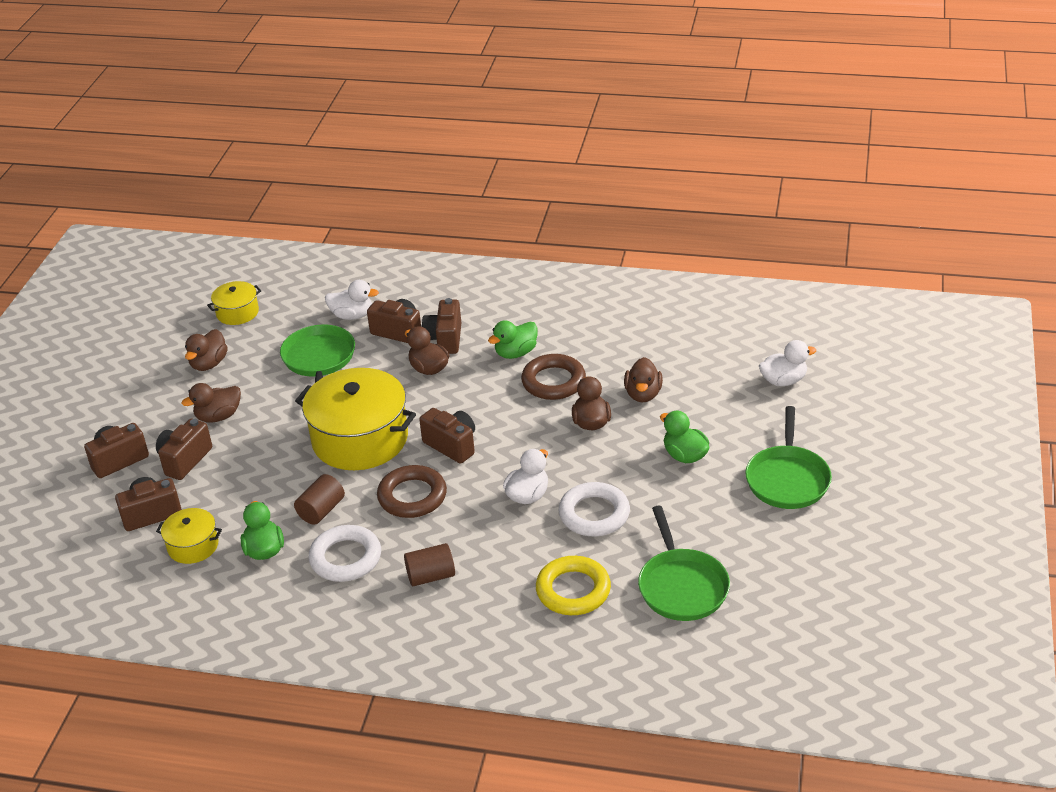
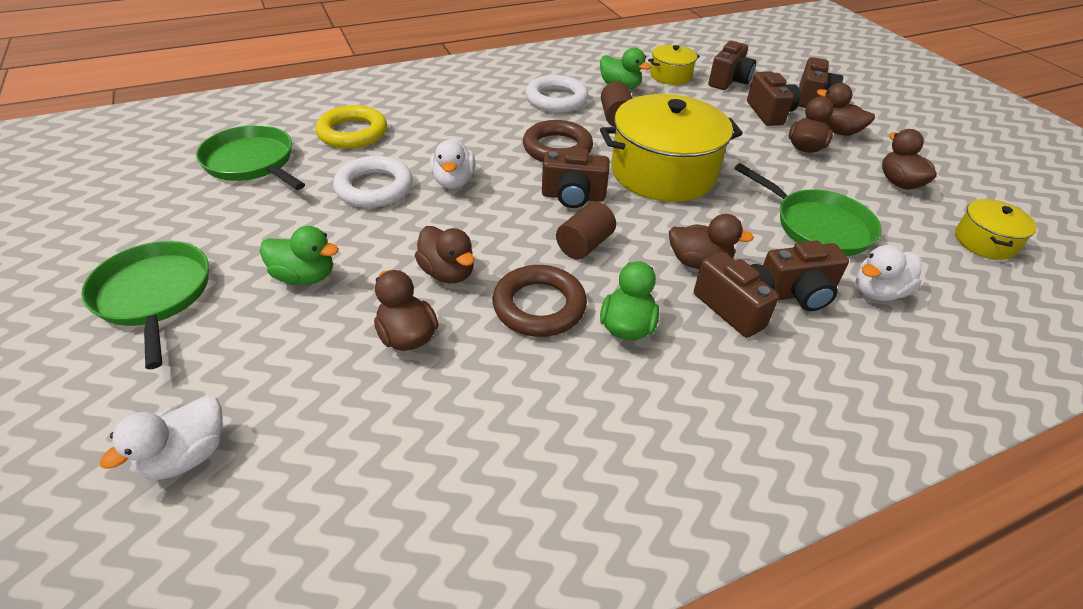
camera: 140 degrees right, 5 degrees up
(165, 420) = (837, 131): none -> brown duck
(431, 576) = (479, 109): brown cylinder -> brown cylinder (584, 245)

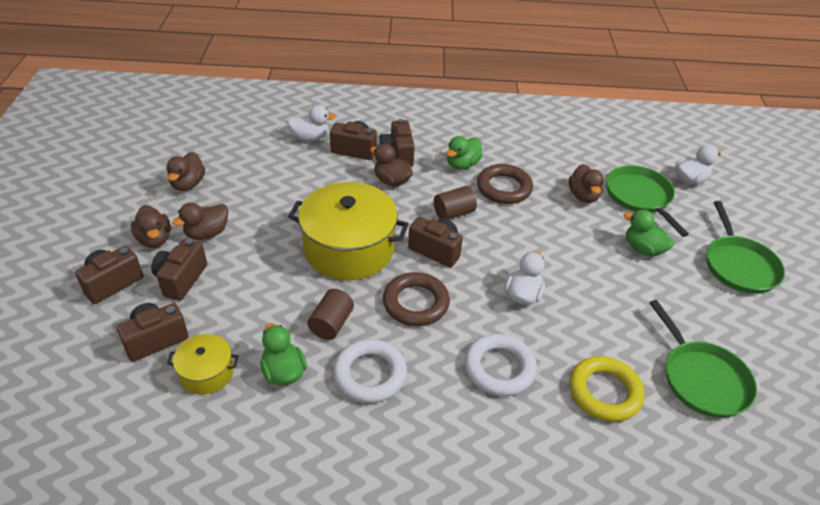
camera: 155 degrees left, 0 degrees up
(374, 188) = (590, 310): white ring -> white ring (499, 368)
(447, 273) = (550, 223): brown duck -> none
(818, 226) = (290, 176): green pan -> green pan (639, 197)
(984, 242) = (206, 138): yellow pot -> none

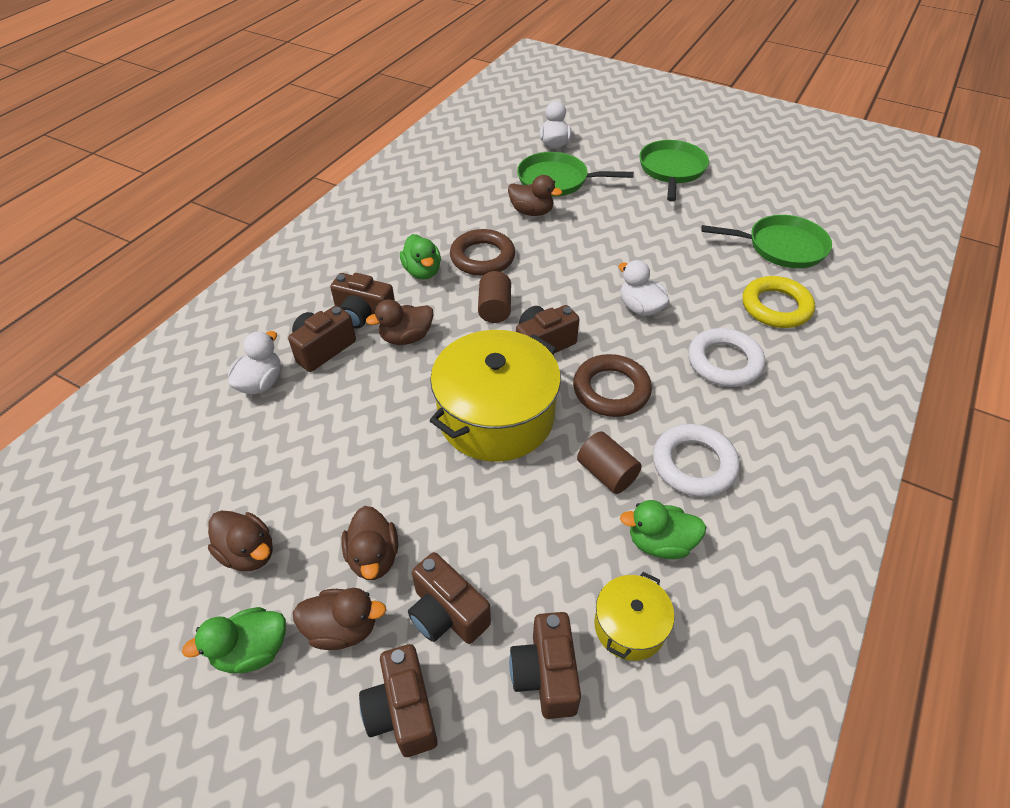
camera: 60 degrees left, 5 degrees up
(643, 249) = (623, 209): green duck -> green duck (252, 651)
(739, 266) = (671, 170): green pan -> green pan turned 105 degrees counterclockwise

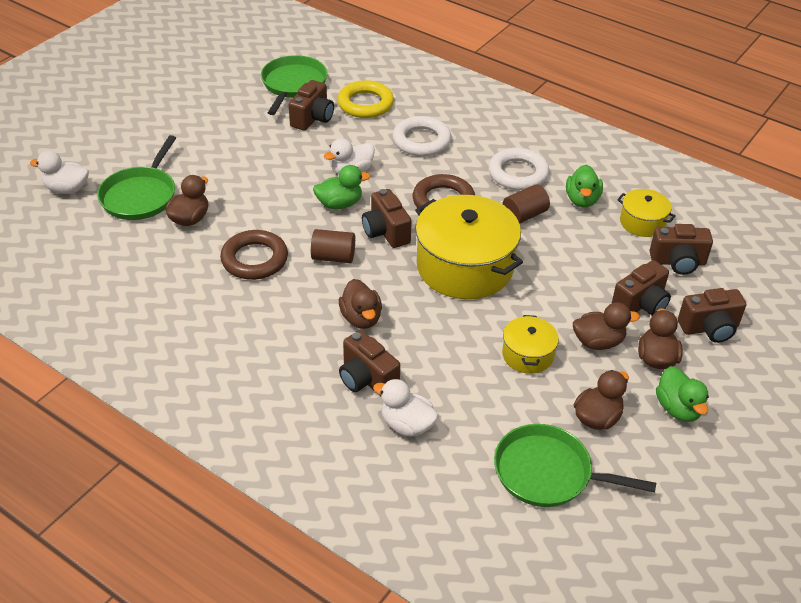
camera: 85 degrees left, 5 degrees down
(353, 481) = (528, 355): none -> yellow pot
(364, 315) = (323, 349): brown camera -> brown camera (312, 118)
(422, 271) = (265, 303): green duck -> green duck (339, 204)
(671, 170) = (155, 120): green pan -> green pan (547, 473)

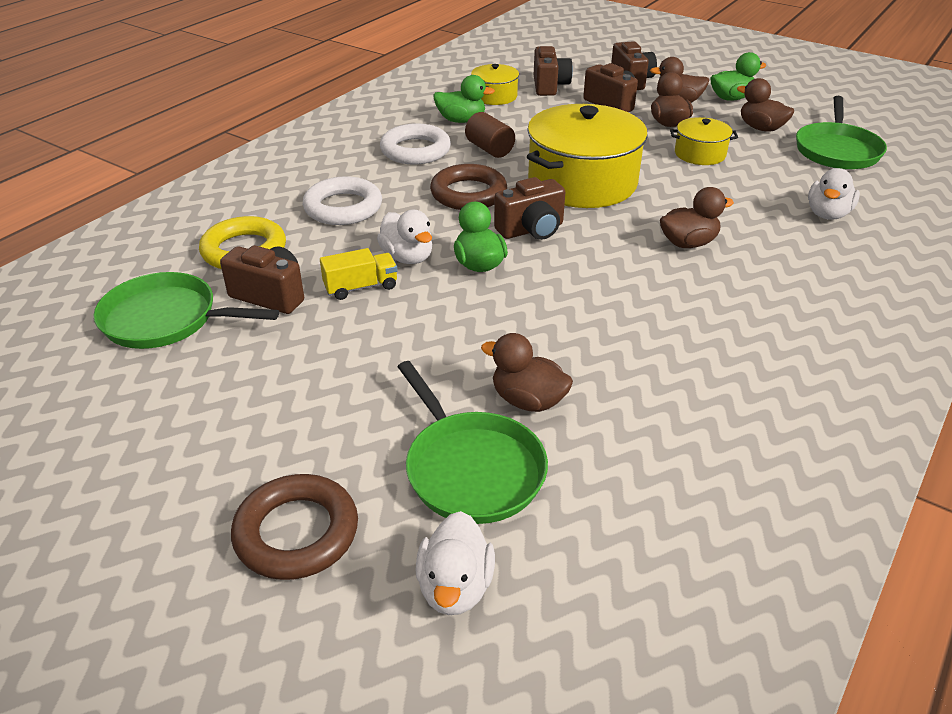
camera: 90 degrees left, 5 degrees down
(140, 196) = (472, 469): green pan -> green pan turned 45 degrees clockwise
(254, 259) = (607, 328): brown ring -> brown ring (296, 532)
(317, 153) = (361, 287): none -> yellow truck
(333, 257) = (587, 265): brown cylinder -> none
(367, 379) = (779, 237): brown camera -> none

